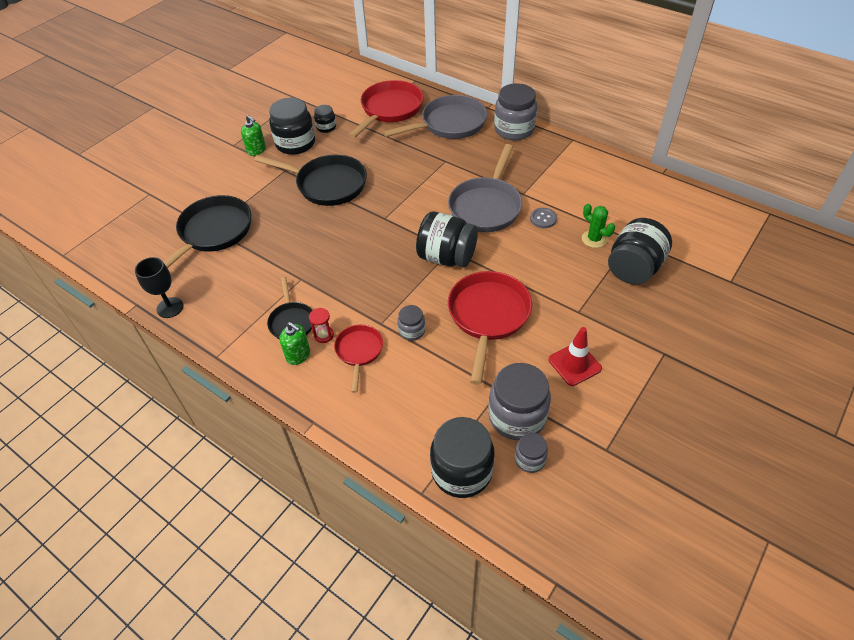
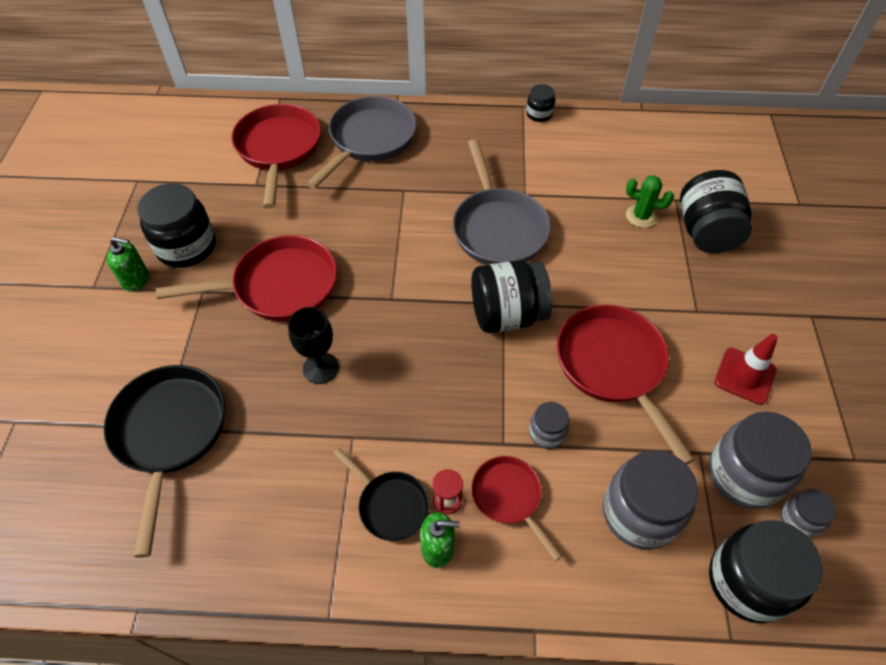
camera: 35 degrees left, 5 degrees up
(170, 307) = (196, 584): black goblet -> black goblet (321, 368)
(326, 127) = (212, 206): black jar -> black jar (539, 114)
(327, 184) = (279, 286): black pan -> red pan
(514, 130) = (450, 118): grey jar -> grey jar (639, 513)
(543, 219) = (571, 216): grey button -> none

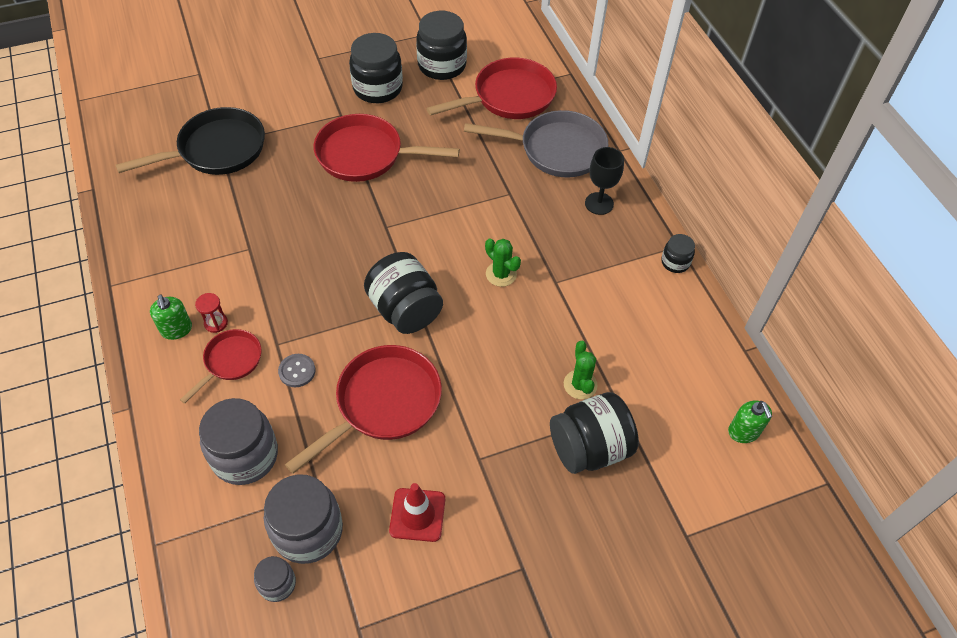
camera: 65 degrees right, 0 degrees up
(136, 280) = (334, 76): green soap dispenser -> green soap dispenser (743, 432)
(279, 286) = (365, 155): red pan -> red pan turned 135 degrees clockwise
(321, 368) = (301, 208): black goblet -> black goblet (599, 203)
(390, 505) = (201, 290): black pan -> none
(498, 228) = (501, 274): grey pan -> green cactus
(547, 433) = (297, 371): grey jar -> grey button
(747, 581) = (207, 549): black jar -> black jar (442, 65)

